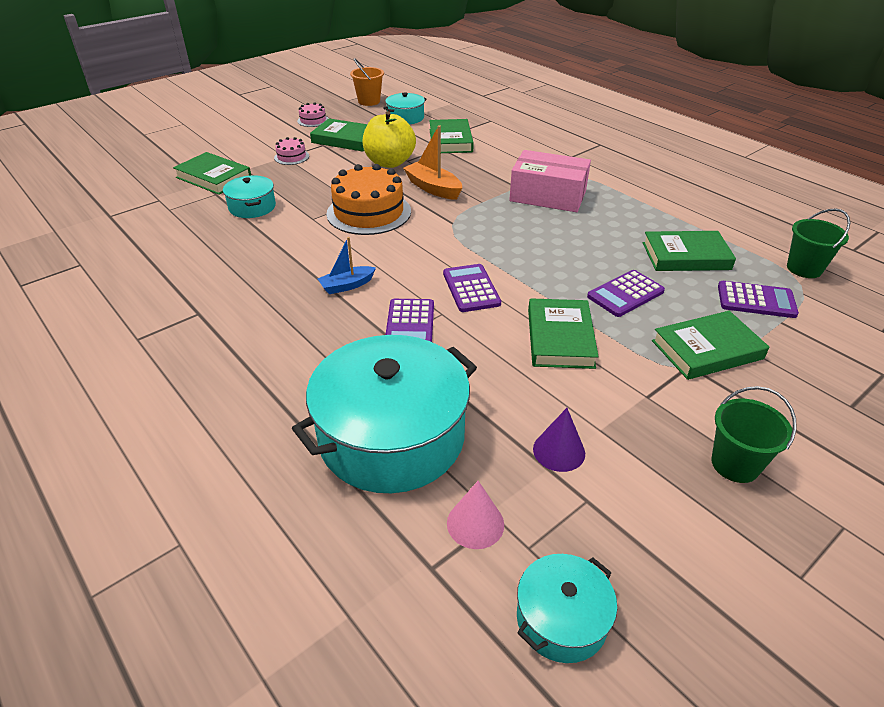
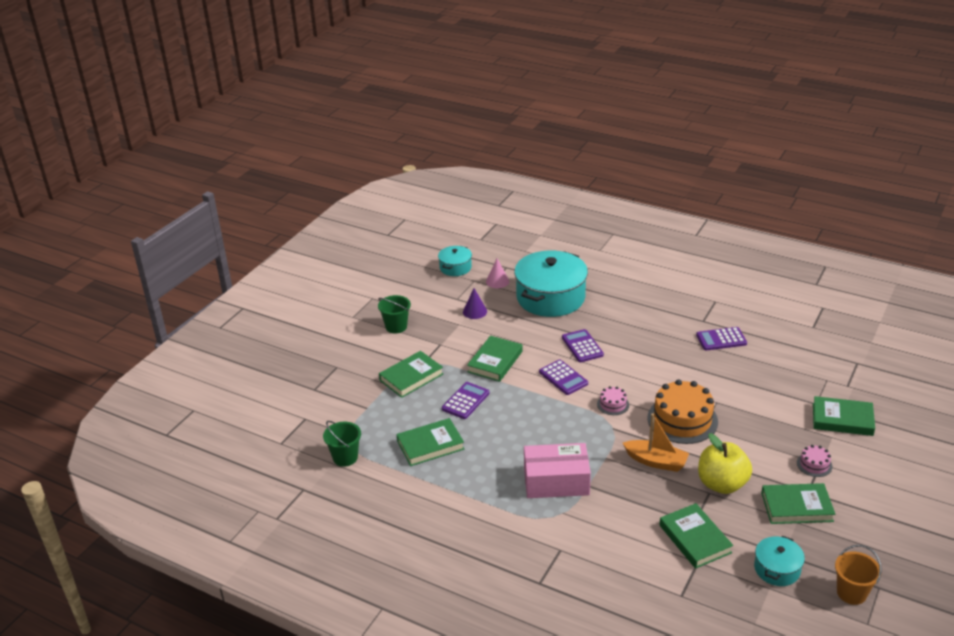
camera: 160 degrees right, 5 degrees down
(252, 207) = (772, 399): turquoise pot -> none
(313, 120) = (865, 530): pink cake -> pink cake (613, 404)
(347, 285) = (639, 359): blue boat -> none
(560, 338) = (495, 362): green book -> green book turned 45 degrees clockwise
(756, 300) = (381, 419): purple calculator -> purple calculator (721, 339)

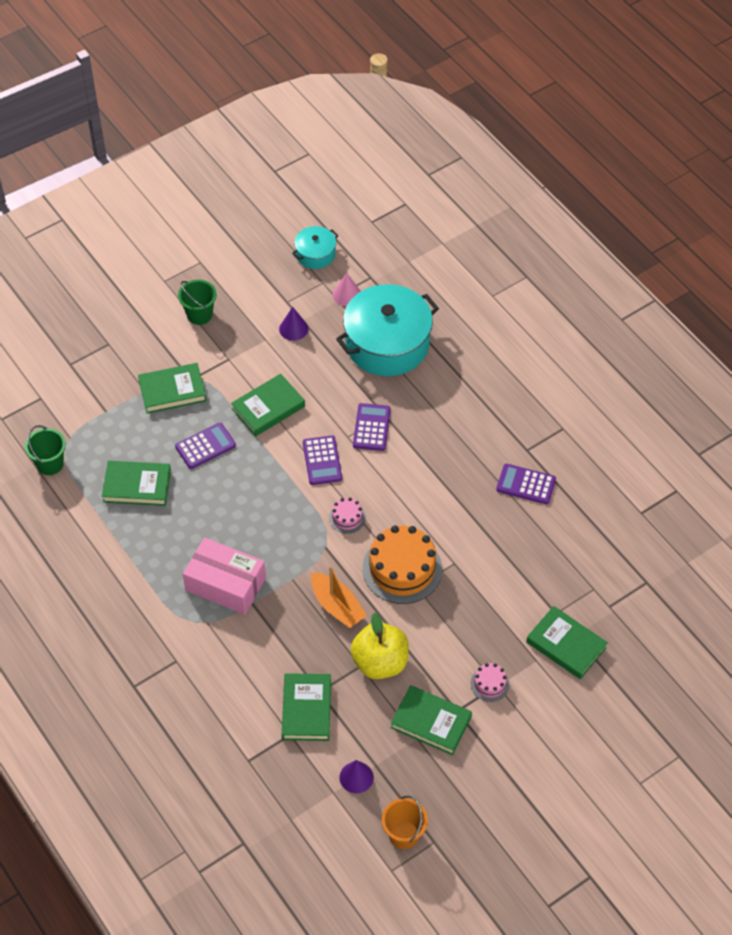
camera: 25 degrees right, 20 degrees up
(777, 569) = (356, 777): turquoise pot -> purple cone

